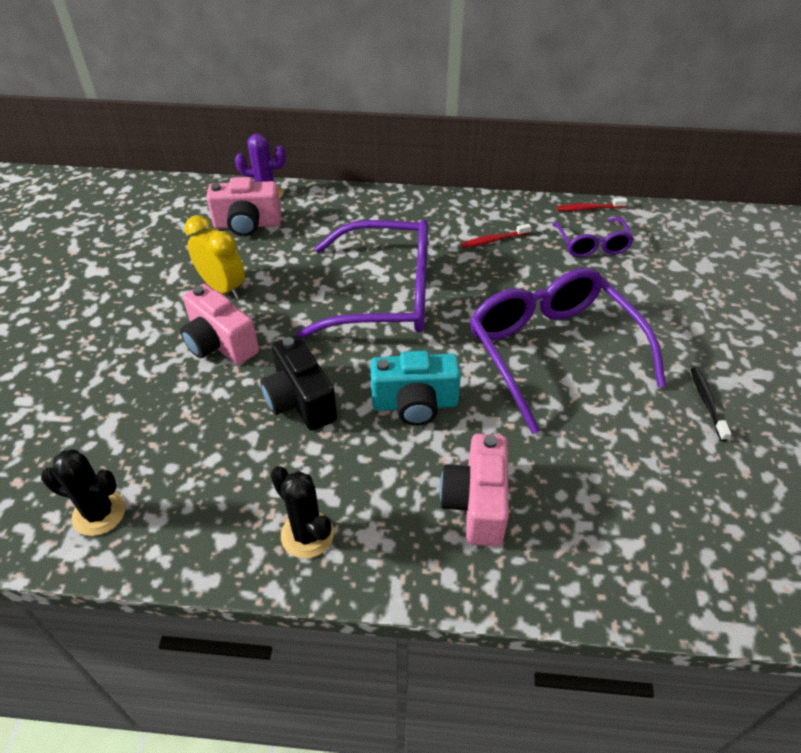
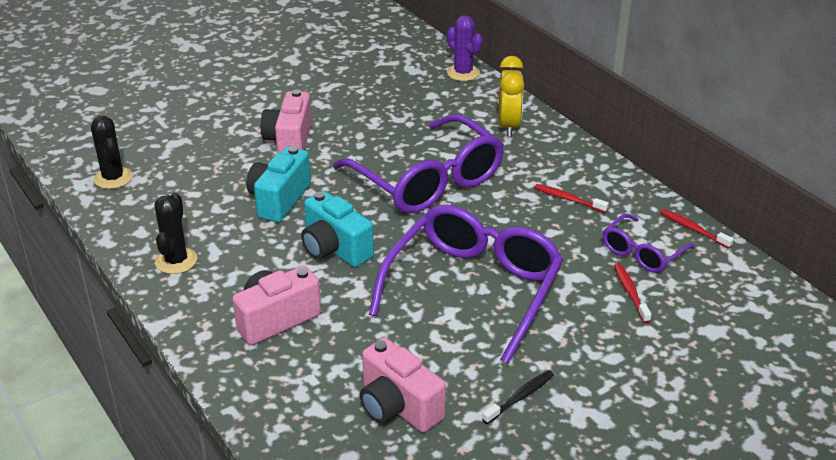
camera: 50 degrees right, 10 degrees down
(223, 288) = (341, 113): yellow clock -> yellow clock (508, 126)
(247, 225) = (418, 85): pink camera -> pink camera (398, 406)
(300, 401) = (279, 200): black camera -> turquoise camera
(632, 276) = (630, 292): none -> red toothbrush

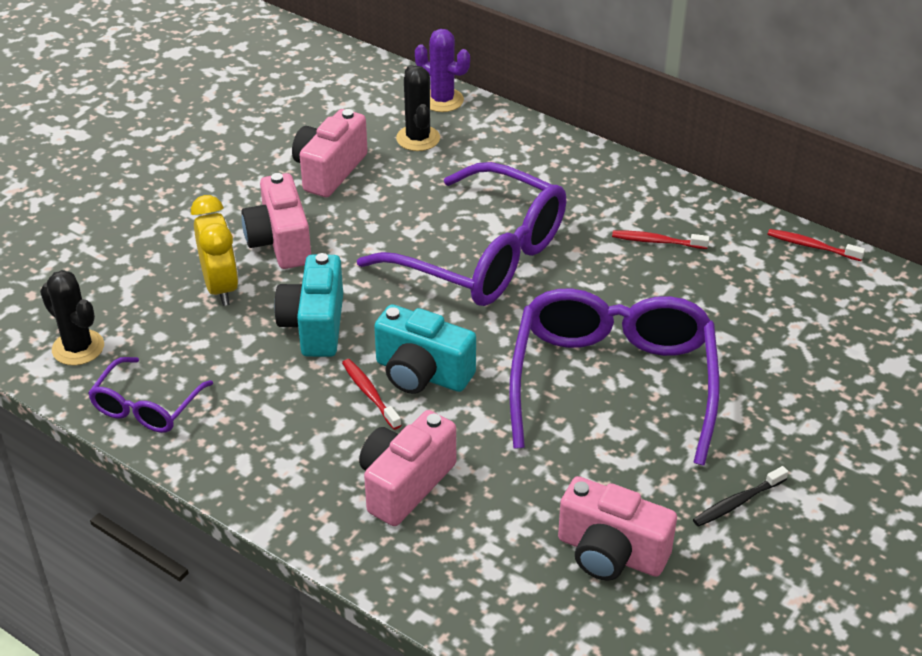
camera: 20 degrees left, 5 degrees up
(176, 261) = (233, 441): black cactus -> black cactus (418, 138)
(353, 103) = (329, 171): none -> pink camera
(508, 126) = (536, 160): yellow clock -> yellow clock (220, 287)
(520, 397) = (737, 502): black toothbrush -> black toothbrush turned 150 degrees counterclockwise
(630, 292) = (786, 342): red toothbrush -> red toothbrush (370, 394)
(642, 253) = (772, 289): purple glasses -> purple glasses (146, 407)

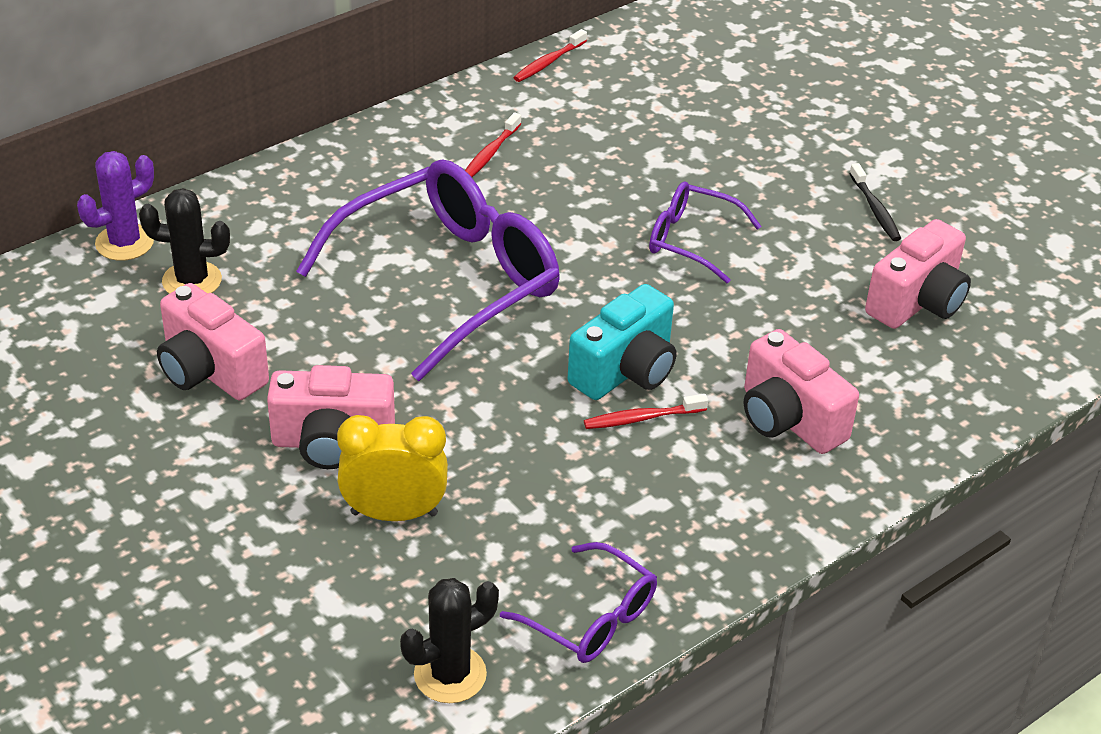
camera: 75 degrees left, 0 degrees up
(314, 325) = (507, 441): turquoise camera -> none
(613, 382) = (691, 240): purple glasses -> purple glasses, size x0.50

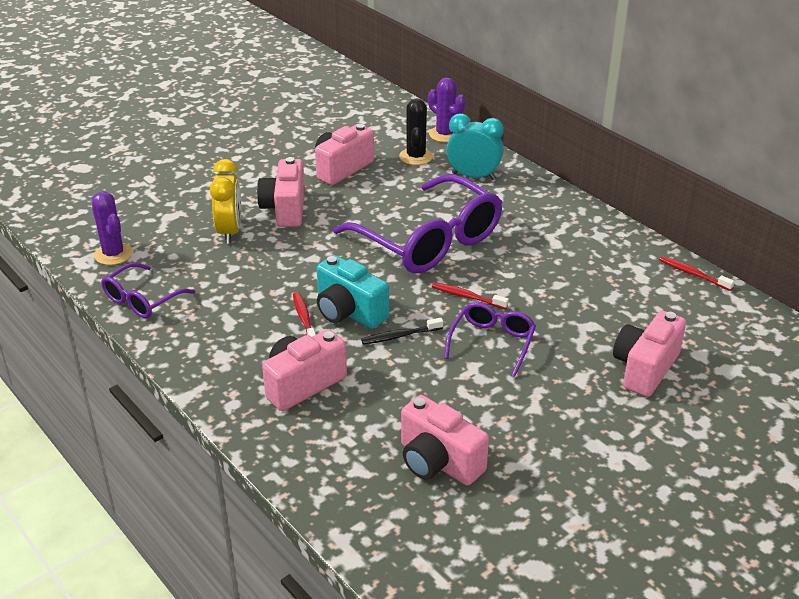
camera: 90 degrees right, 5 degrees down
(270, 222) = (473, 176): none -> turquoise clock
(450, 674) = (113, 254): black cactus -> purple cactus
(490, 153) = (569, 251): red toothbrush -> red toothbrush (467, 297)
(735, 127) = (645, 368): none -> pink camera
(875, 209) = (556, 445): black toothbrush -> black toothbrush (400, 336)

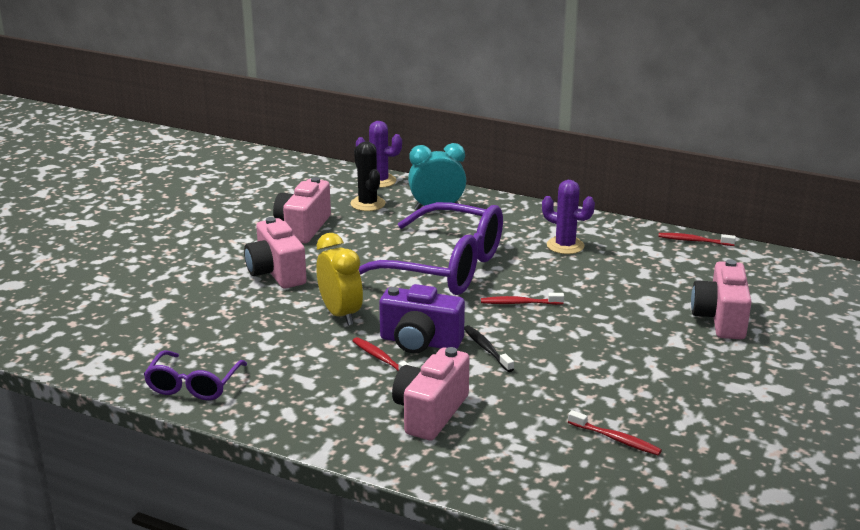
camera: 25 degrees left, 10 degrees down
(113, 254) = (123, 353): purple cactus -> purple cactus (565, 246)
(230, 231) = (235, 304): yellow clock -> yellow clock (340, 314)
(349, 312) = (420, 342): turquoise camera -> purple camera
(400, 336) = (487, 349): black toothbrush -> black toothbrush turned 105 degrees clockwise
(438, 462) = (615, 439): pink camera -> red toothbrush
(492, 342) = (575, 333): purple glasses -> none

